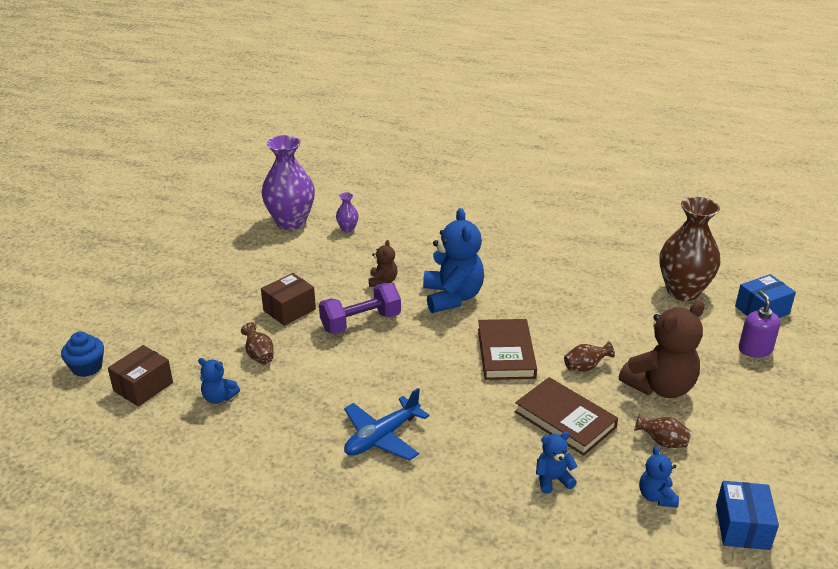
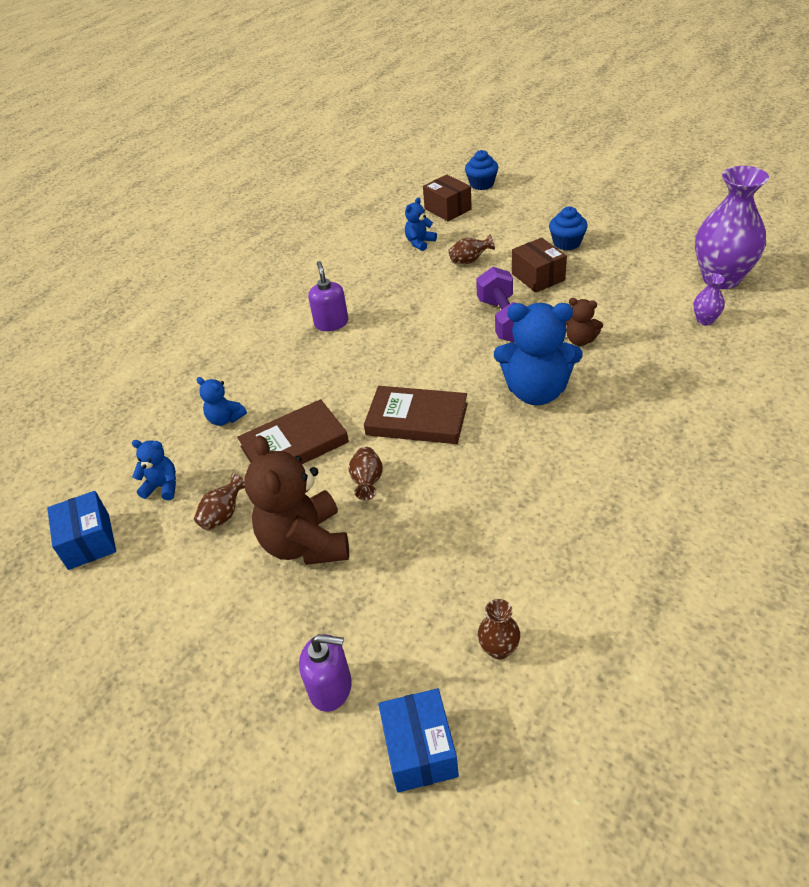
camera: 110 degrees right, 10 degrees up
(230, 298) = (567, 243): none -> blue cupcake
(382, 437) = (331, 323): blue plane -> purple soap dispenser
(553, 479) = (225, 419): blue teddy bear -> blue teddy bear turned 120 degrees clockwise
(683, 291) = (499, 649): brown vase -> brown vase, size x0.43
(742, 527) = (89, 541): blue box -> blue box turned 45 degrees clockwise

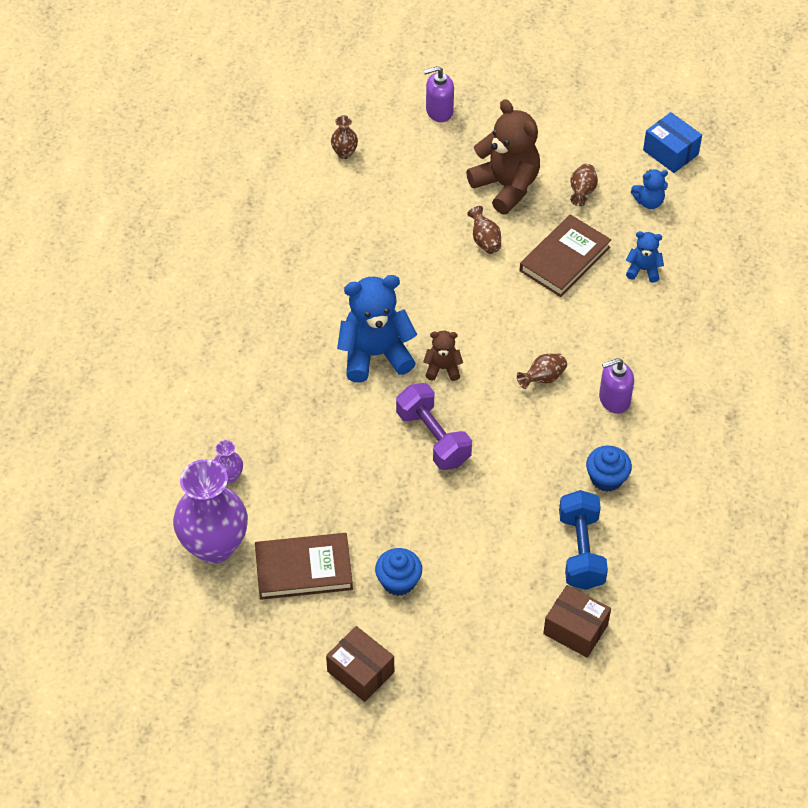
camera: 155 degrees right, 10 degrees up
(331, 323) = (614, 399): purple soap dispenser -> purple soap dispenser turned 105 degrees clockwise
(417, 419) = (471, 304): brown book -> brown book (303, 569)
(420, 243) = (581, 551): blue teddy bear -> blue dumbbell
(420, 750) = (373, 96): blue box -> none
(469, 261) = (505, 527): brown vase -> brown vase (543, 378)
(482, 184) = (551, 699): blue cupcake -> blue cupcake (606, 478)
(538, 277) = (416, 512): brown box -> brown box (360, 672)
(580, 340) = (349, 425): brown teddy bear -> brown teddy bear (442, 368)

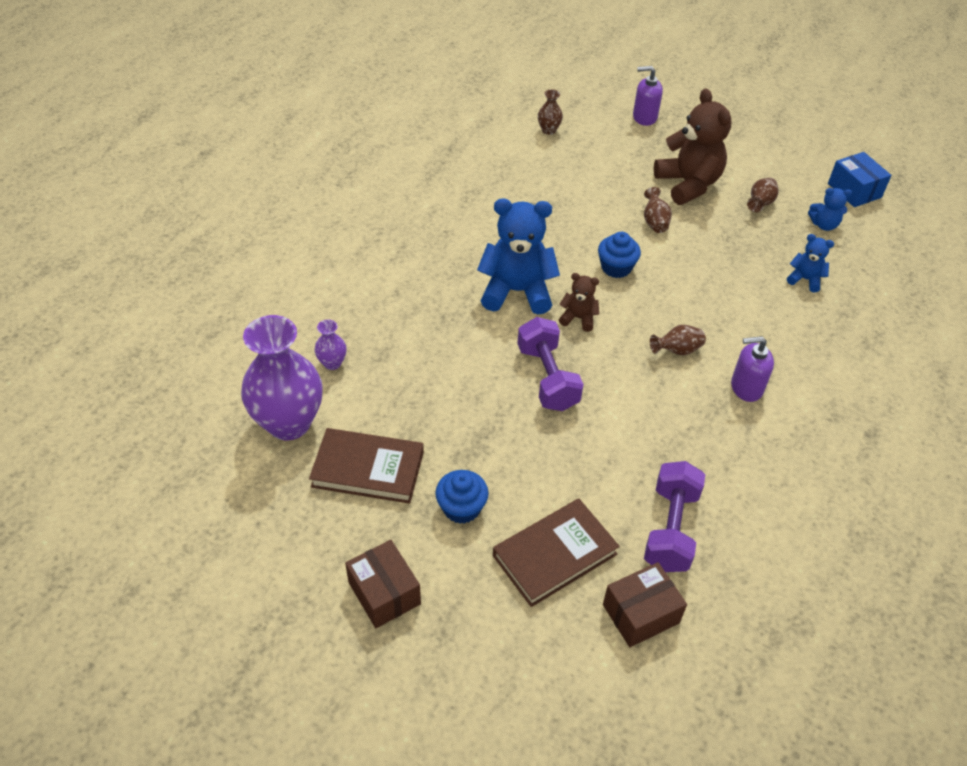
camera: 15 degrees right, 5 degrees down
(564, 259) = (728, 253): brown book -> brown book (554, 555)
(575, 629) = (640, 613): brown box -> brown box turned 75 degrees counterclockwise
(581, 551) = (670, 529): blue dumbbell -> purple dumbbell
(606, 478) = (718, 461): blue cupcake -> blue cupcake (616, 267)

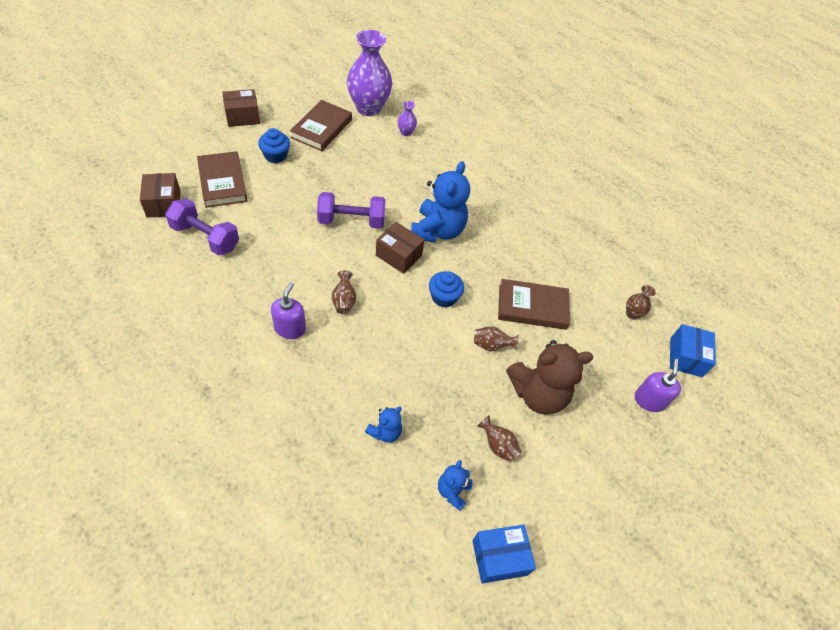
camera: 100 degrees right, 5 degrees up
(578, 318) = (398, 255): brown teddy bear -> brown box
(580, 96) = (686, 357): none -> blue box
(585, 199) = (532, 307): none -> brown book

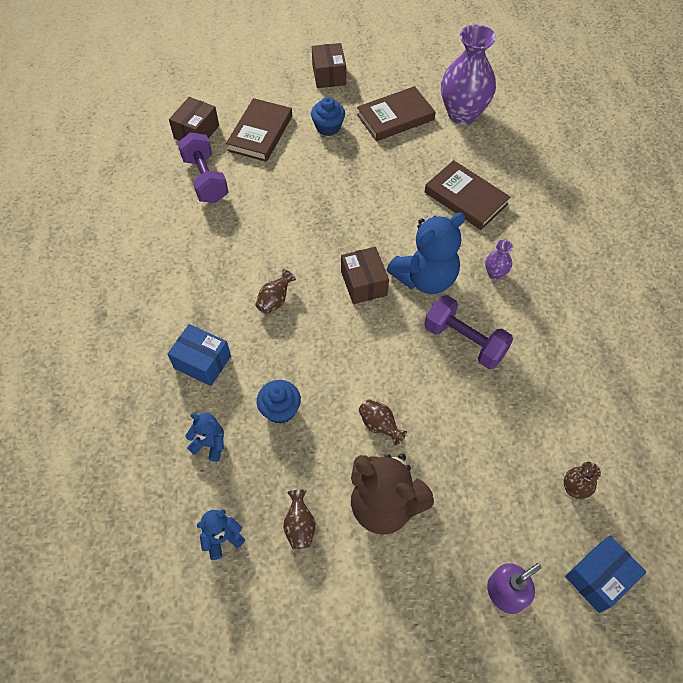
camera: 45 degrees right, 5 degrees up
(242, 117) = (329, 75): brown box -> brown box turned 60 degrees clockwise
(290, 328) = (208, 300): purple soap dispenser -> none
(351, 221) = (346, 226): purple dumbbell -> purple dumbbell (464, 341)
(385, 432) = (210, 444): blue teddy bear -> blue teddy bear turned 150 degrees counterclockwise
(406, 132) = (481, 157): purple vase -> purple vase (495, 273)
(444, 297) = (373, 350): blue cupcake -> blue cupcake (280, 409)
(499, 557) = (211, 627): blue box -> blue box (202, 362)
(532, 307) = (459, 413): brown book -> brown book (465, 198)

